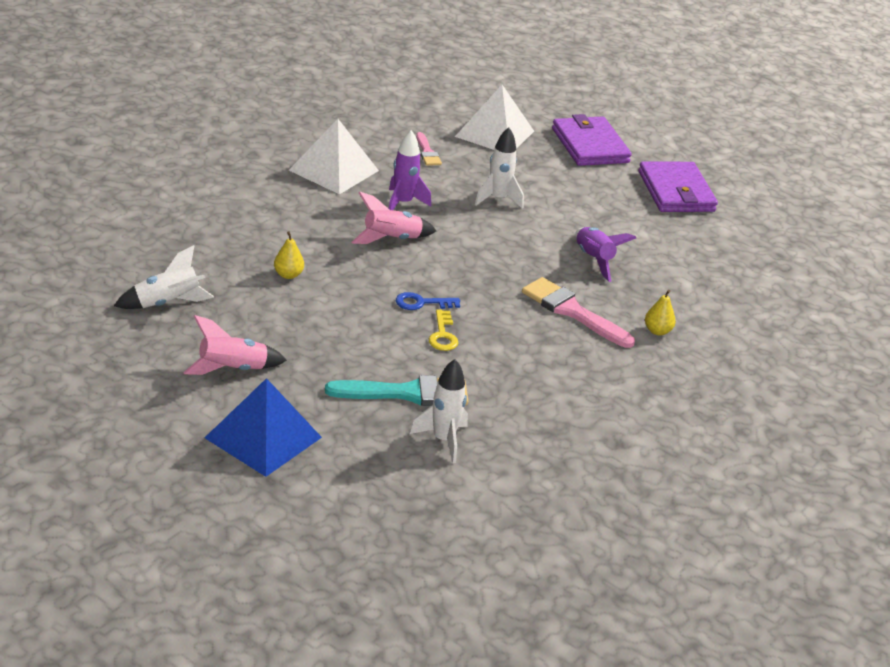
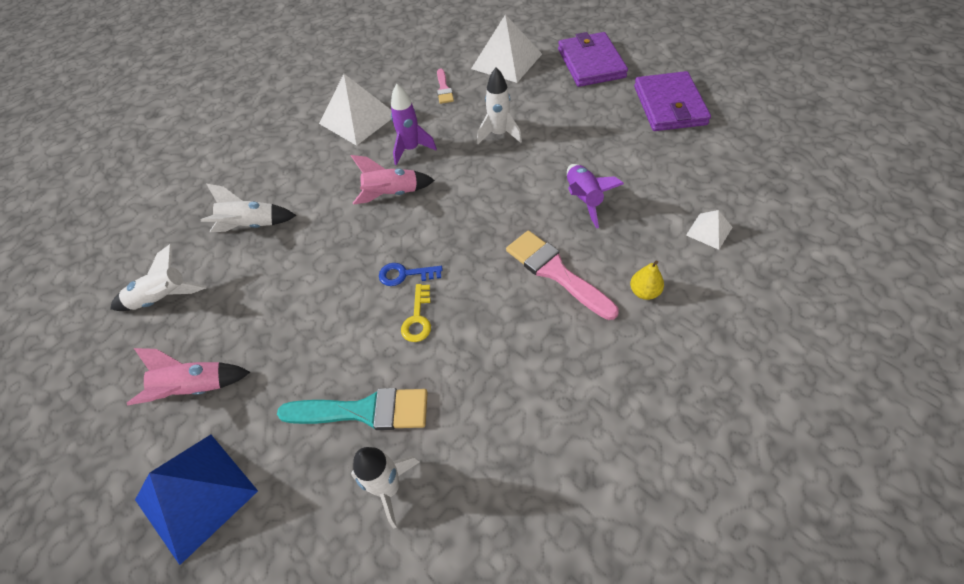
camera: 15 degrees right, 20 degrees up
(242, 253) = (251, 225): none -> white rocket
(288, 275) = (286, 250): yellow pear -> none
(716, 293) = (709, 231): none -> white pyramid

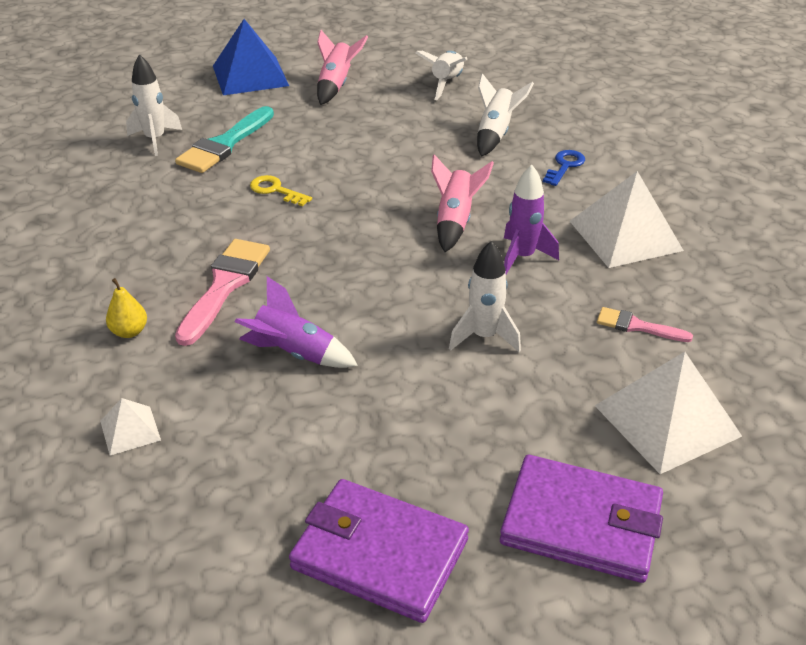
camera: 115 degrees right, 15 degrees down
(405, 274) = (333, 198): blue key -> blue key (565, 166)
(555, 272) = (225, 286): pink brush -> pink brush turned 60 degrees counterclockwise

